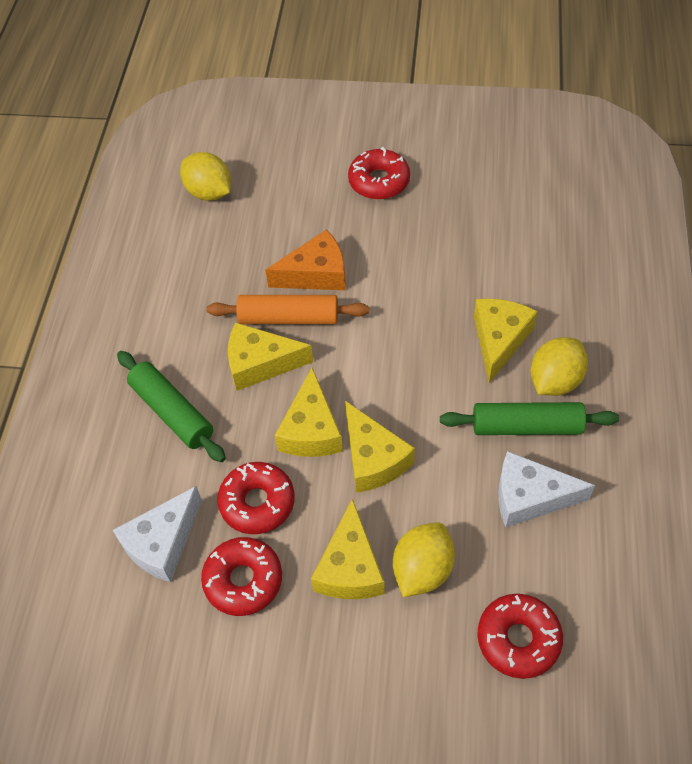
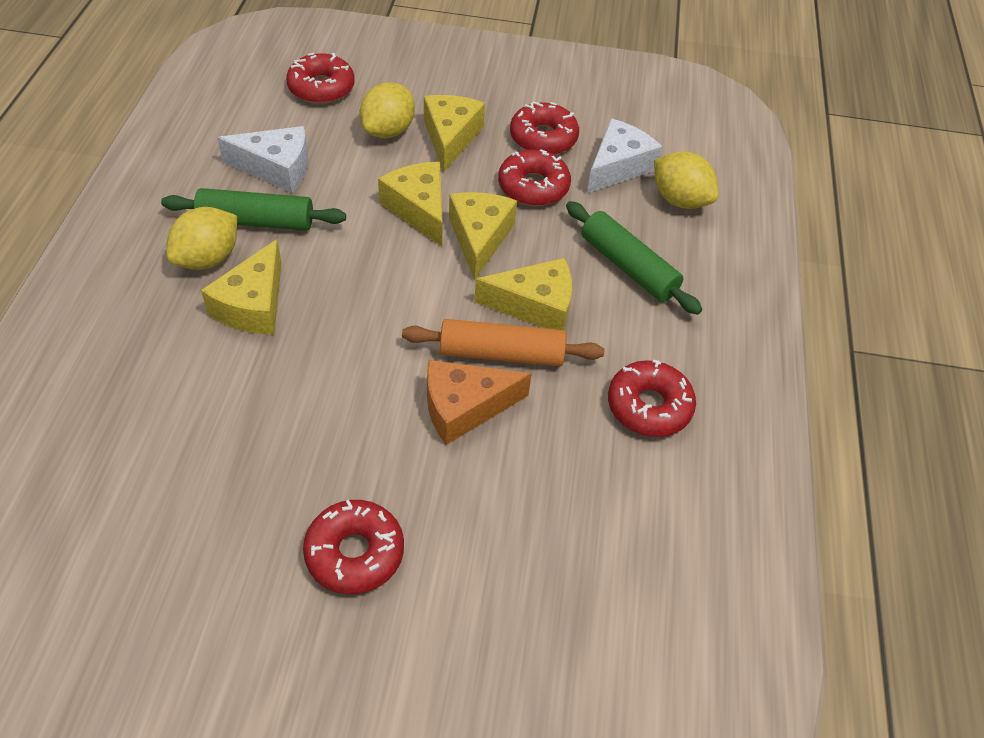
camera: 175 degrees right, 5 degrees down
(176, 288) = (649, 406): none -> red donut
(209, 192) = (625, 559): yellow lemon -> yellow lemon (680, 200)

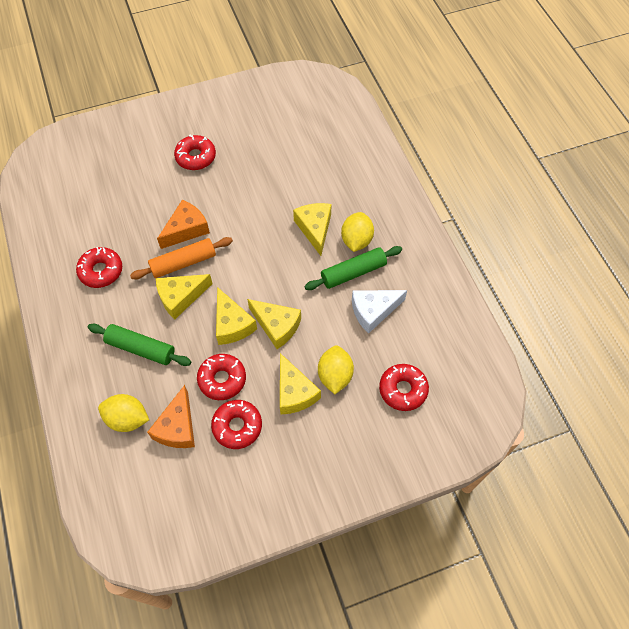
camera: 155 degrees right, 10 degrees up
(618, 167) = (177, 427): white cheese -> orange cheese

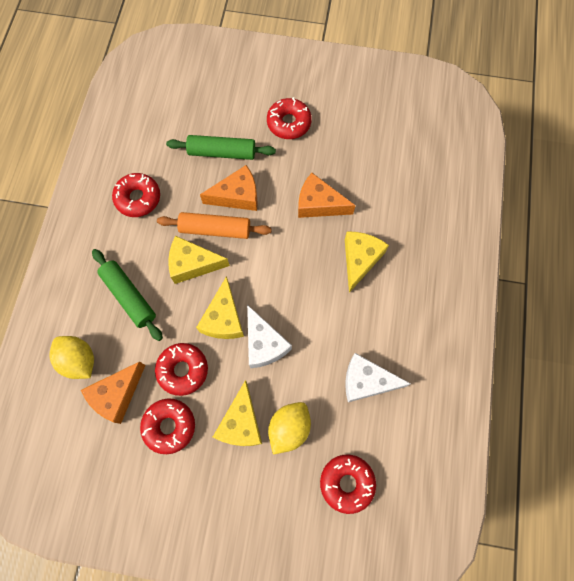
camera: 30 degrees right, 10 degrees up
(257, 204) = (319, 204): none -> orange cheese
(277, 326) = (264, 344): yellow cheese -> white cheese
(353, 272) = (371, 328): green rolling pin -> green rolling pin (222, 152)
(356, 240) = (394, 294): yellow lemon -> none

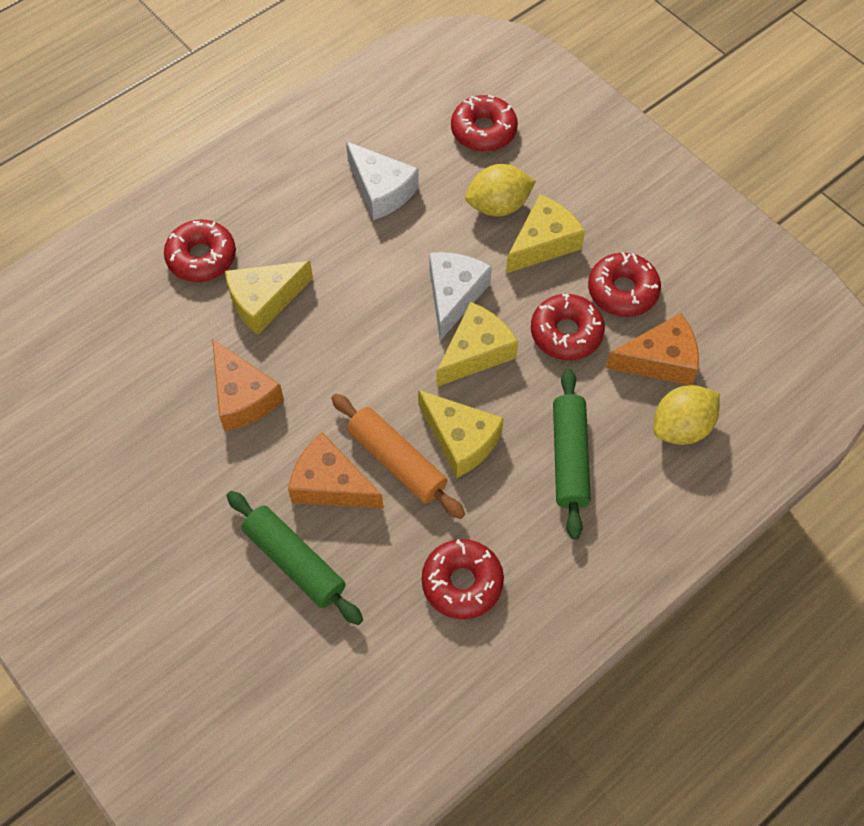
camera: 140 degrees left, 10 degrees down
(79, 360) = (681, 427): yellow lemon -> yellow lemon turned 60 degrees clockwise
(289, 123) = (167, 534): red donut -> red donut (201, 257)

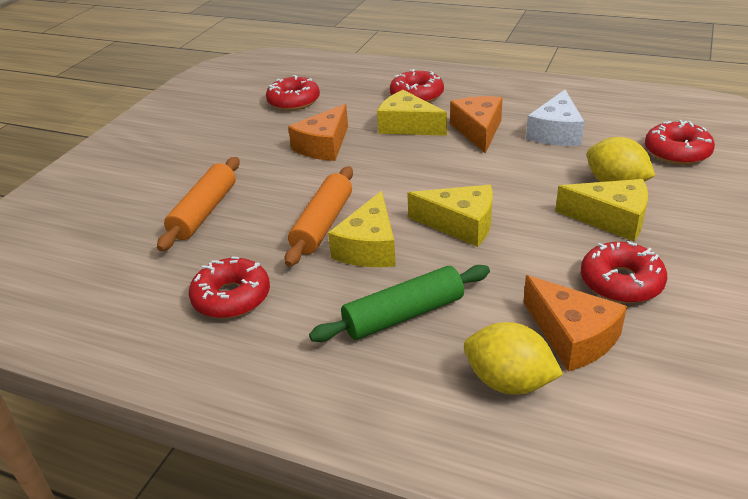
camera: 65 degrees right, 25 degrees down
(294, 562) = (204, 212): green rolling pin -> orange rolling pin
(330, 484) = (280, 203): orange cheese -> orange cheese (478, 131)
(454, 295) = (502, 195): white cheese -> none
(566, 333) = (534, 265): red donut -> red donut (293, 101)

